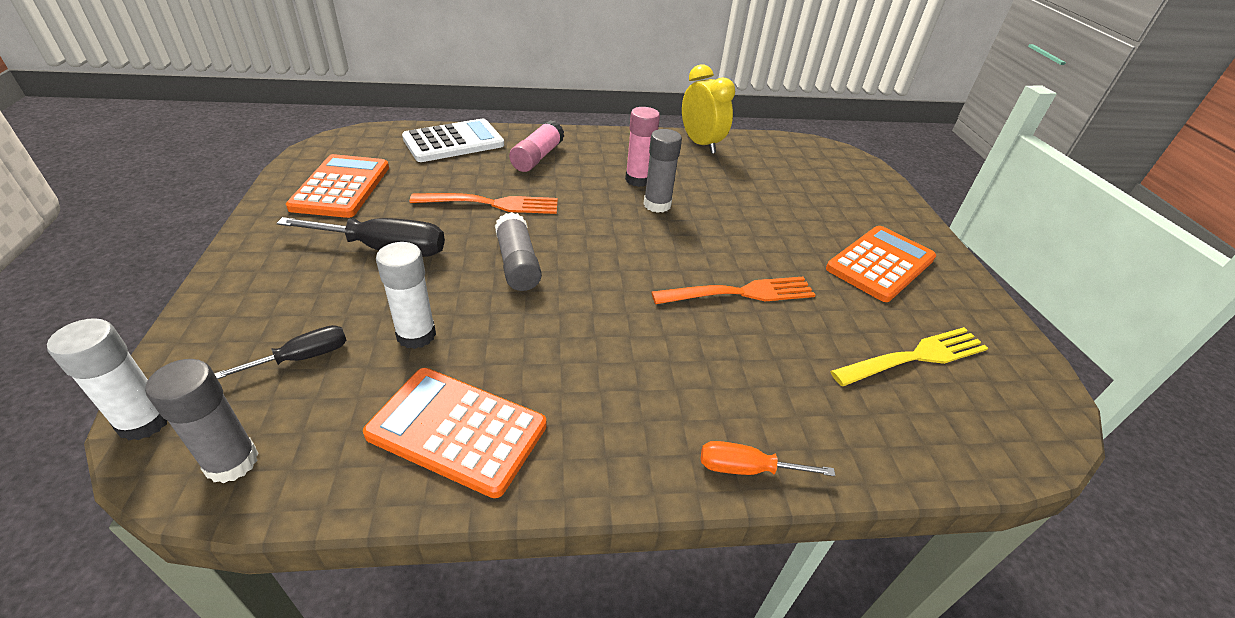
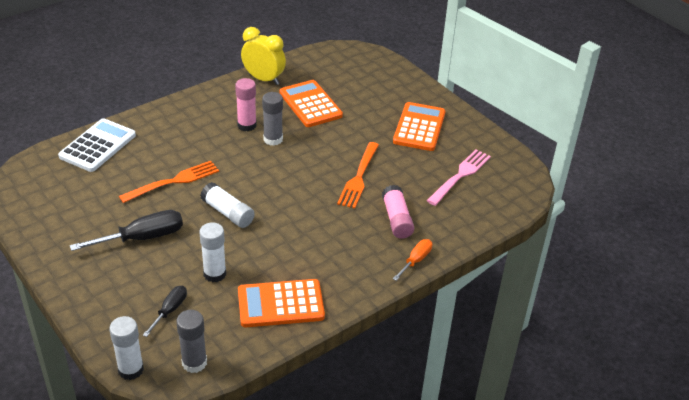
camera: 30 degrees left, 0 degrees up
(341, 187) = (64, 211): orange calculator -> orange calculator (310, 104)
(517, 264) = (228, 213): grey glue stick -> white glue stick
(537, 157) = (167, 134): pink glue stick -> pink glue stick (397, 219)
(740, 293) = (359, 177): orange fork -> orange fork turned 150 degrees clockwise
(746, 469) = (416, 260): orange screwdriver -> orange screwdriver turned 150 degrees clockwise
(915, 357) = (460, 175): yellow fork -> pink fork

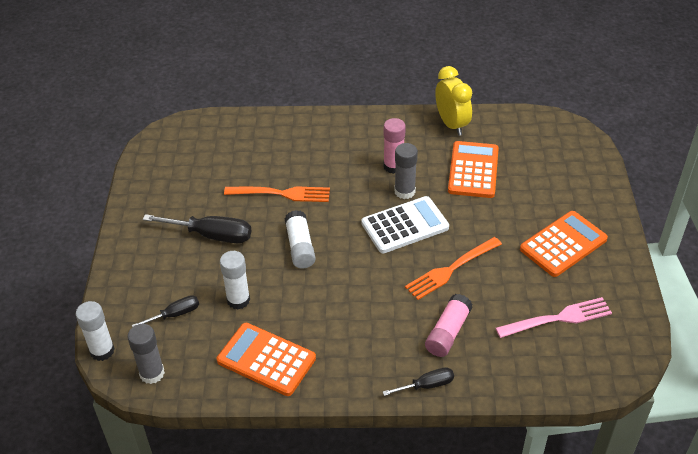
camera: 40 degrees right, 5 degrees up
(98, 146) = (251, 131): white calculator -> white calculator (405, 225)
(416, 260) = (427, 385): orange screwdriver -> black screwdriver

